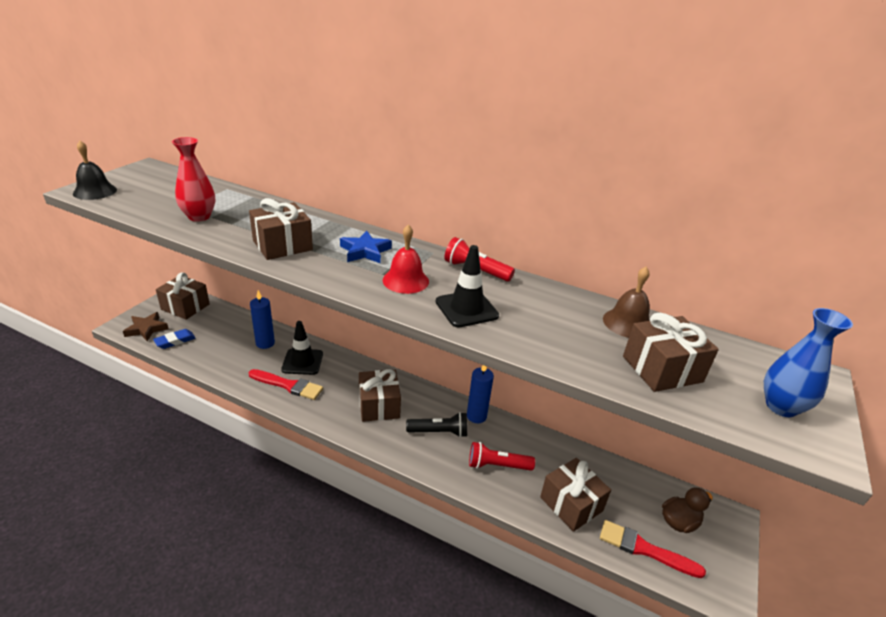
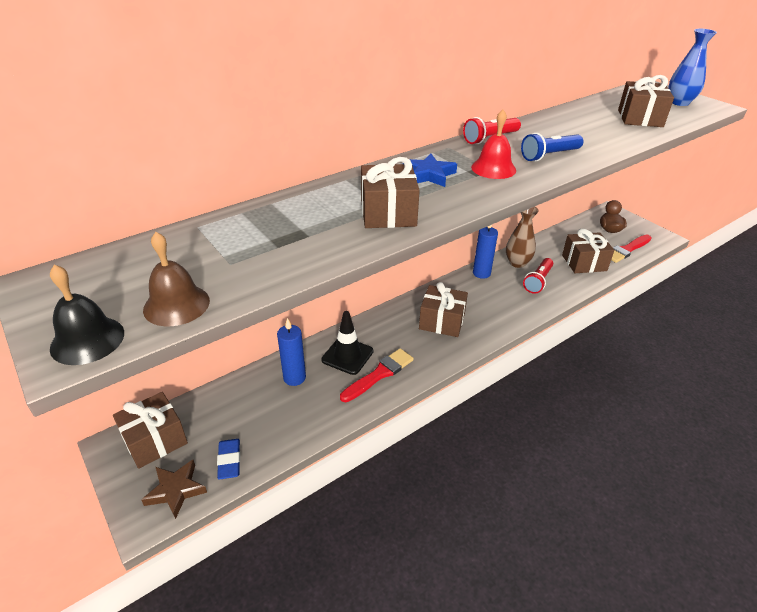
camera: 60 degrees left, 5 degrees up
(199, 217) = (270, 255): red vase -> none
(439, 432) = (491, 298): black flashlight -> none
(466, 309) = (549, 155): black traffic cone -> blue flashlight
(519, 441) = (517, 263): none -> brown vase
(627, 323) = (585, 112): brown bell -> brown bell (176, 305)

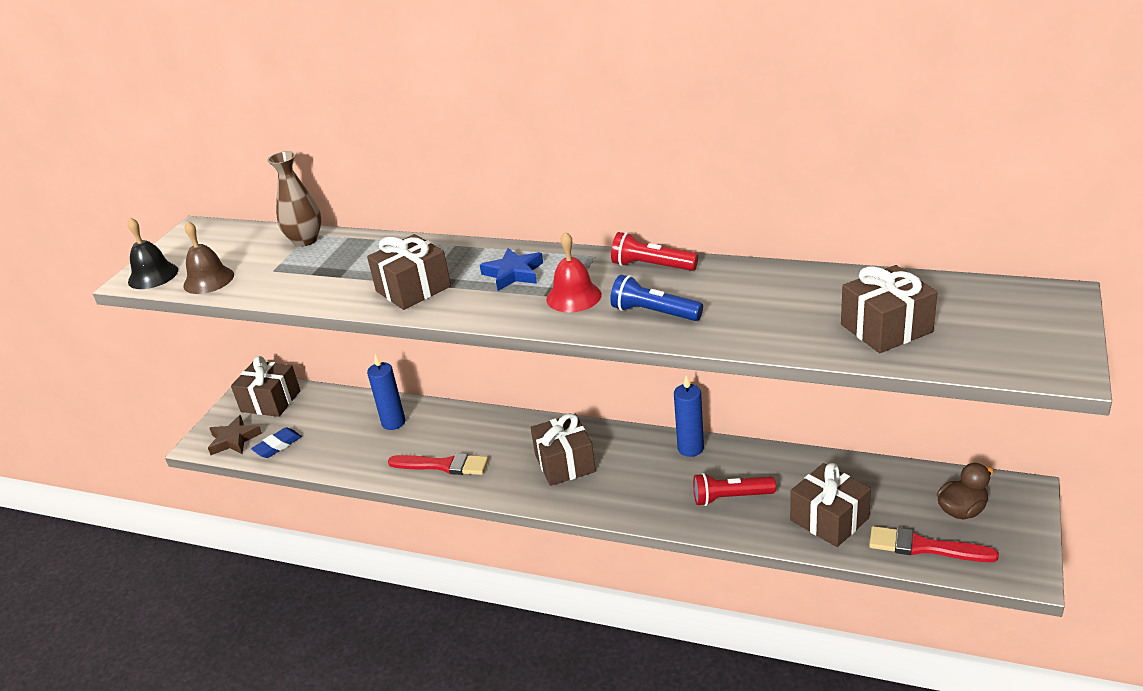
camera: 60 degrees right, 5 degrees down
(347, 355) = (450, 434): black traffic cone -> none
(517, 263) = (750, 465): brown vase -> brown vase (305, 240)
(679, 102) = (1019, 338): blue vase -> none

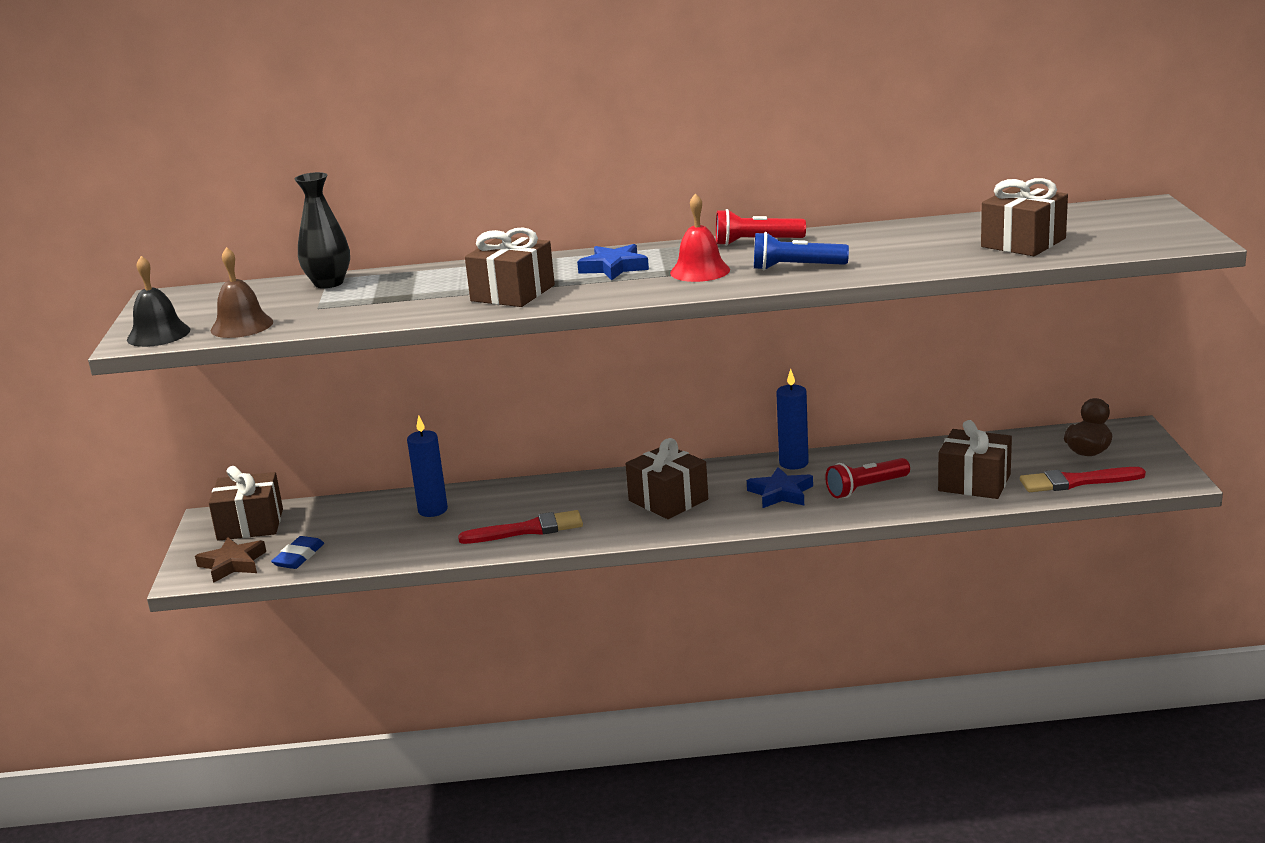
camera: 25 degrees left, 10 degrees down
(305, 240) = (329, 283): brown vase -> black vase
(657, 482) = (781, 493): none -> blue star

